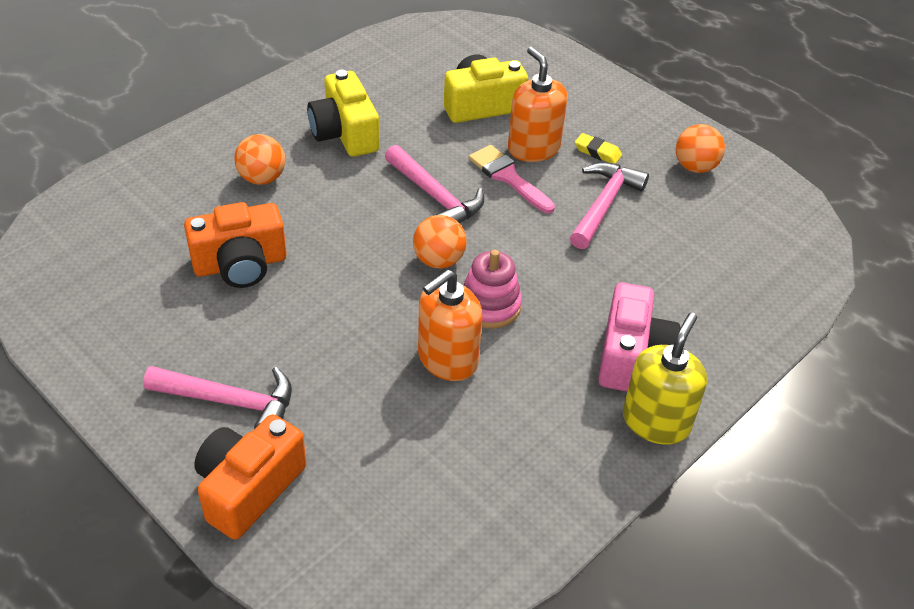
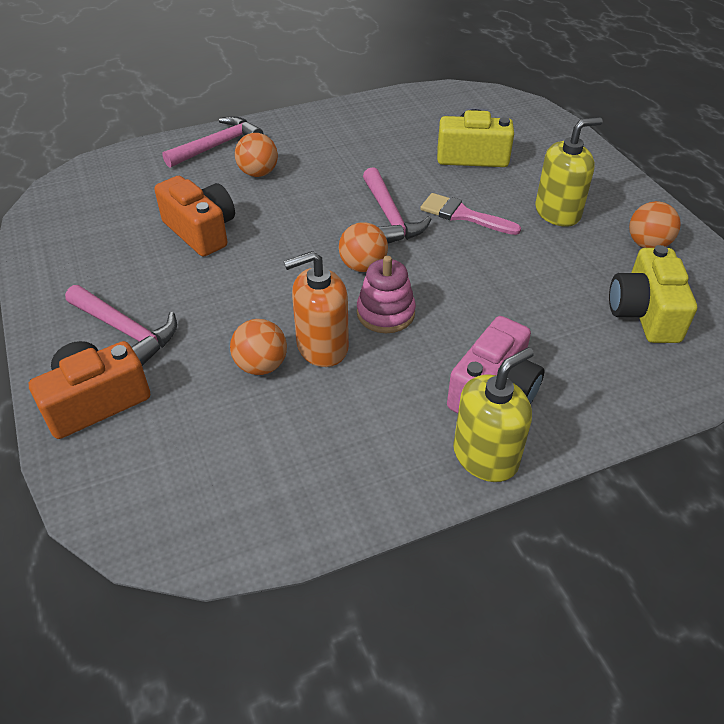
camera: 25 degrees right, 0 degrees up
(240, 264) = (201, 231): orange camera -> orange camera turned 135 degrees counterclockwise
(344, 133) = (344, 154): yellow camera -> yellow camera (644, 313)
(398, 397) = (261, 365): none -> orange ball
(508, 177) = (463, 215): pink brush -> pink brush turned 45 degrees counterclockwise
(533, 148) = (499, 198): orange soap dispenser -> none
(597, 152) = (557, 212): yellow eraser -> yellow soap dispenser
(604, 205) = (539, 256): pink hammer -> pink hammer (217, 146)

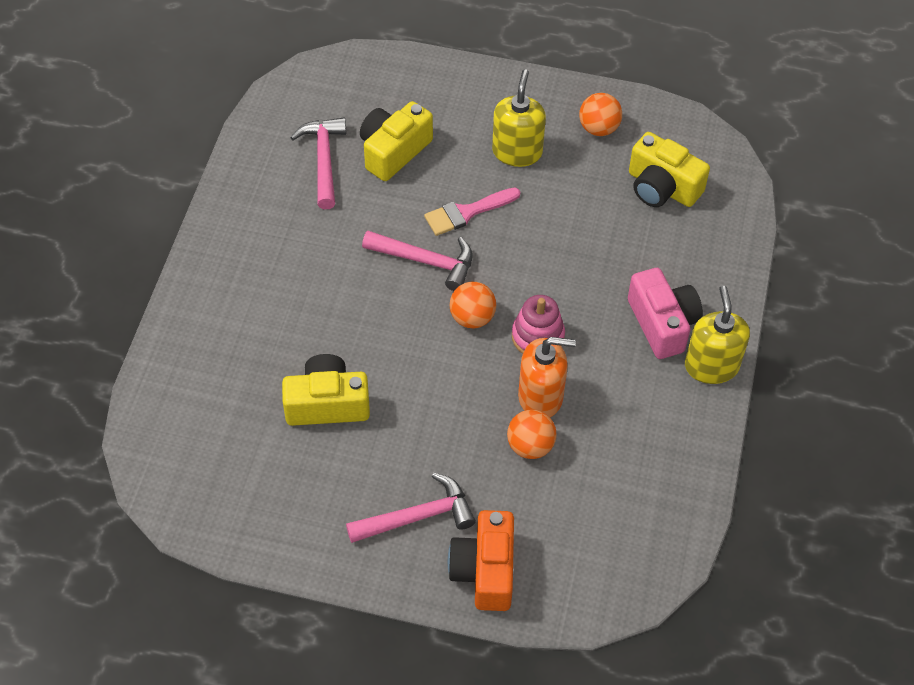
camera: 55 degrees left, 10 degrees up
(201, 231) = (327, 403): orange camera -> yellow camera
(217, 146) = (199, 325): pink hammer -> pink hammer (324, 160)
(258, 173) = (276, 317): orange ball -> none
(322, 346) = (541, 397): orange soap dispenser -> orange soap dispenser turned 105 degrees counterclockwise

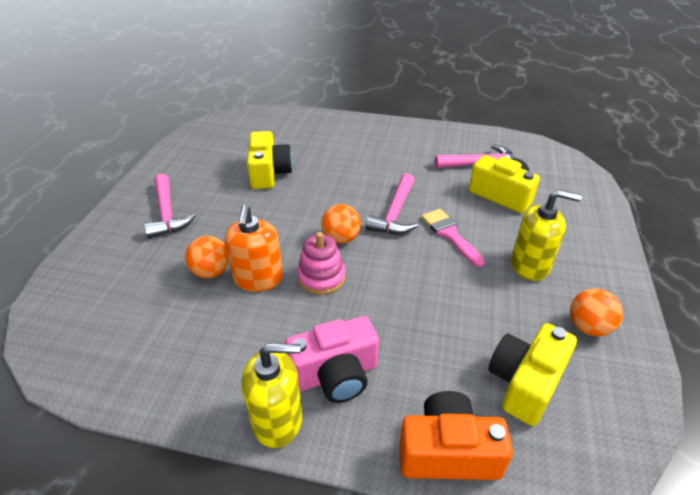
camera: 90 degrees right, 15 degrees down
(485, 570) = (109, 246): orange camera -> orange camera (448, 452)

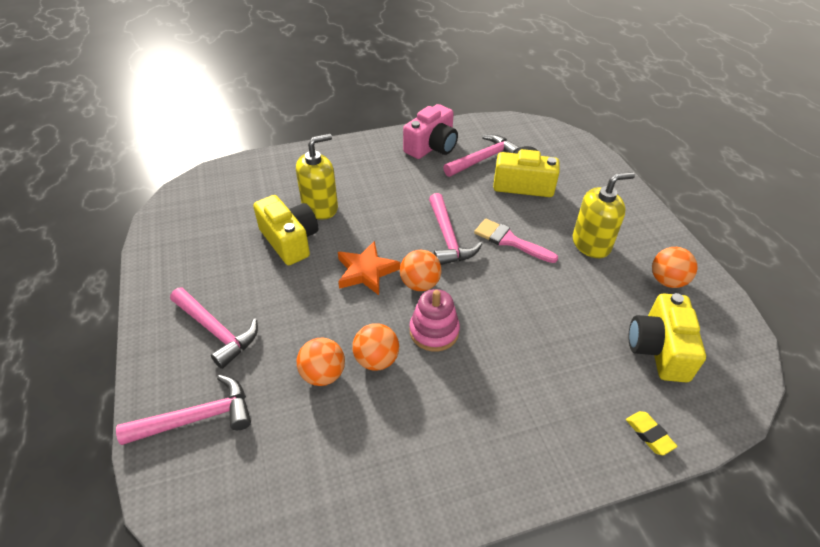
camera: 30 degrees left, 5 degrees up
(106, 263) = (197, 418): none -> pink hammer
(258, 279) = (376, 360): orange soap dispenser -> orange ball
(277, 419) = (505, 483): yellow soap dispenser -> yellow soap dispenser (320, 207)
(306, 214) = (366, 271): none -> orange star
(335, 374) = (519, 417): pink camera -> pink camera (432, 146)
(448, 452) = (649, 434): orange camera -> yellow eraser

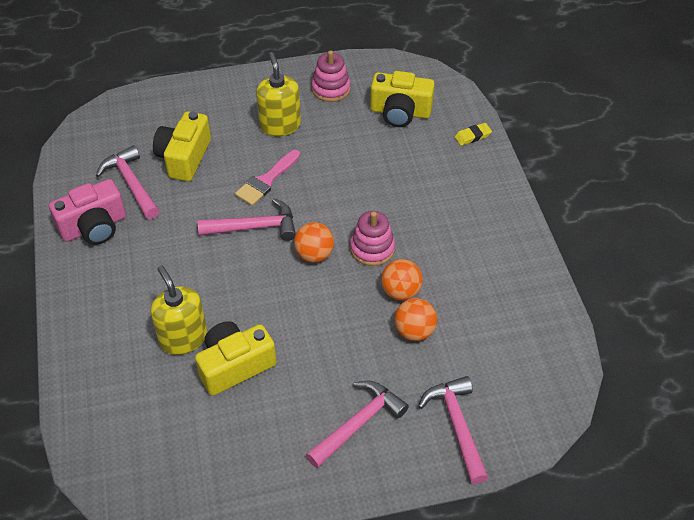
camera: 85 degrees left, 5 degrees up
(366, 271) = (292, 296): orange star -> none
(432, 146) = (94, 227): pink camera -> pink camera turned 105 degrees clockwise
(667, 281) = (331, 89): orange ball -> pink stacking toy

